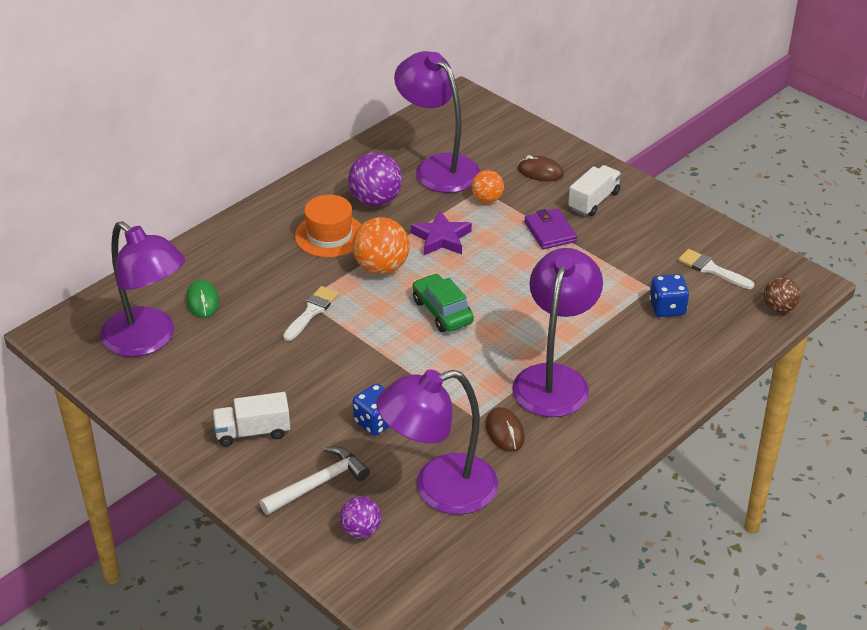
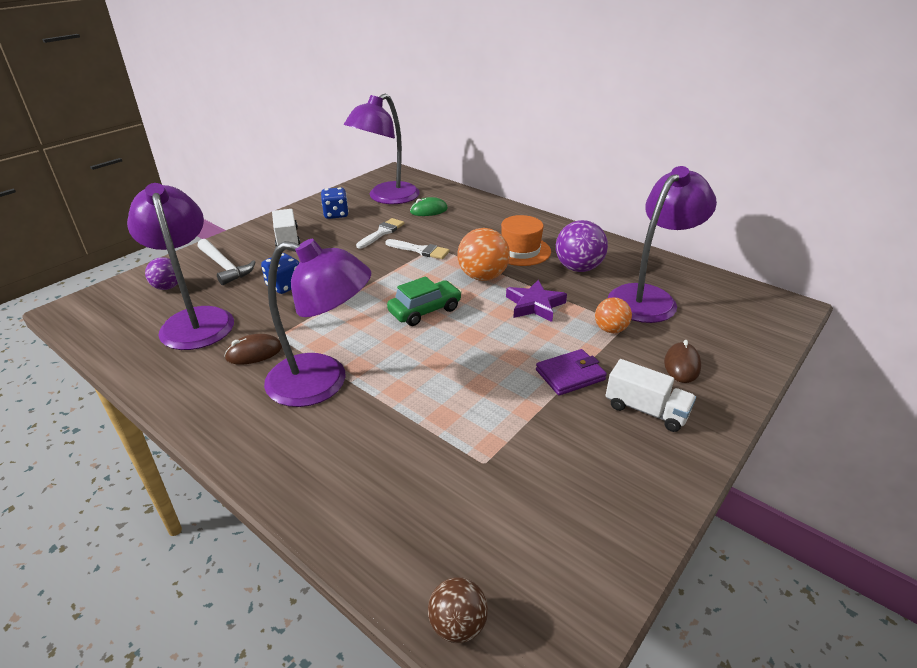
camera: 85 degrees right, 5 degrees down
(667, 308) = (445, 479): blue dice -> blue dice (336, 214)
(711, 269) = (537, 533): white brush -> white brush (382, 233)

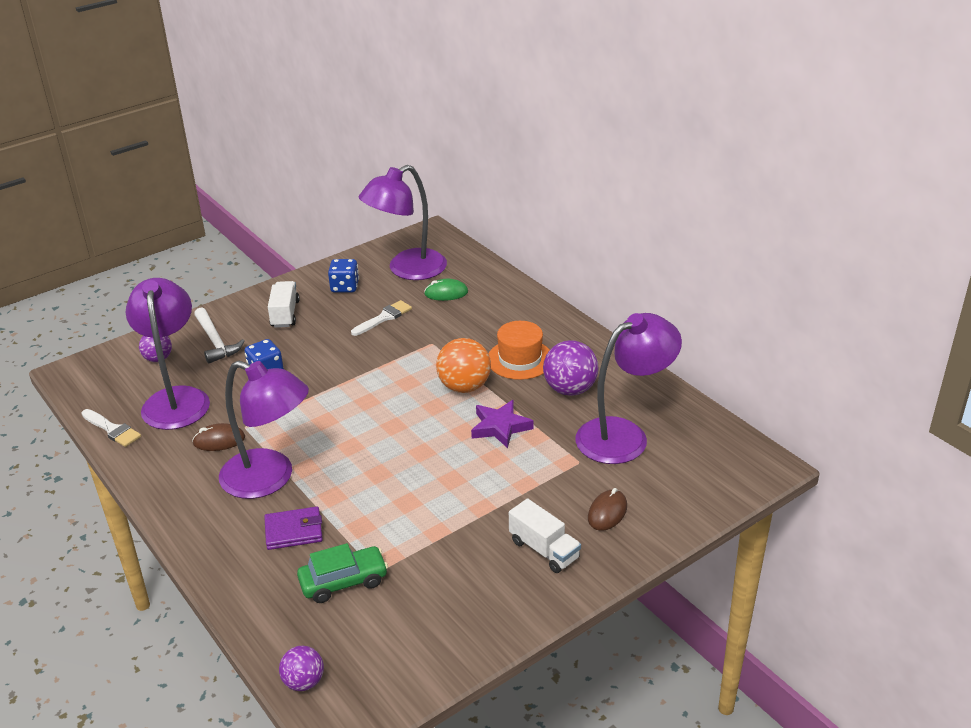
camera: 15 degrees right, 0 degrees up
(420, 250) = (415, 345): white brush -> white brush (112, 429)
(425, 310) = (389, 418): green car -> green car (343, 582)
(457, 624) = (304, 682): brown ball -> purple ball
(570, 375) = (494, 506): purple wallet -> purple wallet (294, 531)
(610, 329) = (560, 465): orange ball -> none

